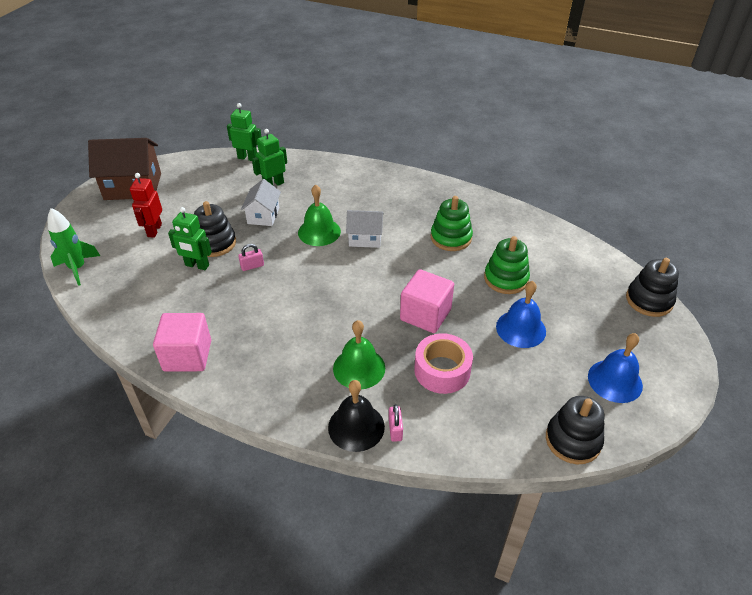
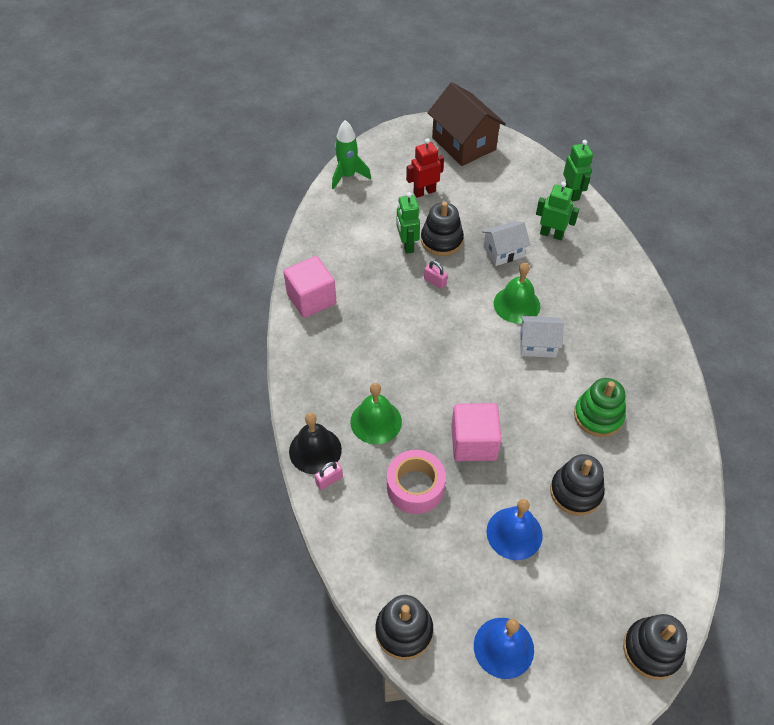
camera: 60 degrees right, 10 degrees up
(365, 238) = (537, 344): white house -> white house turned 60 degrees counterclockwise
(506, 279) = (576, 492): green stacking toy -> black stacking toy

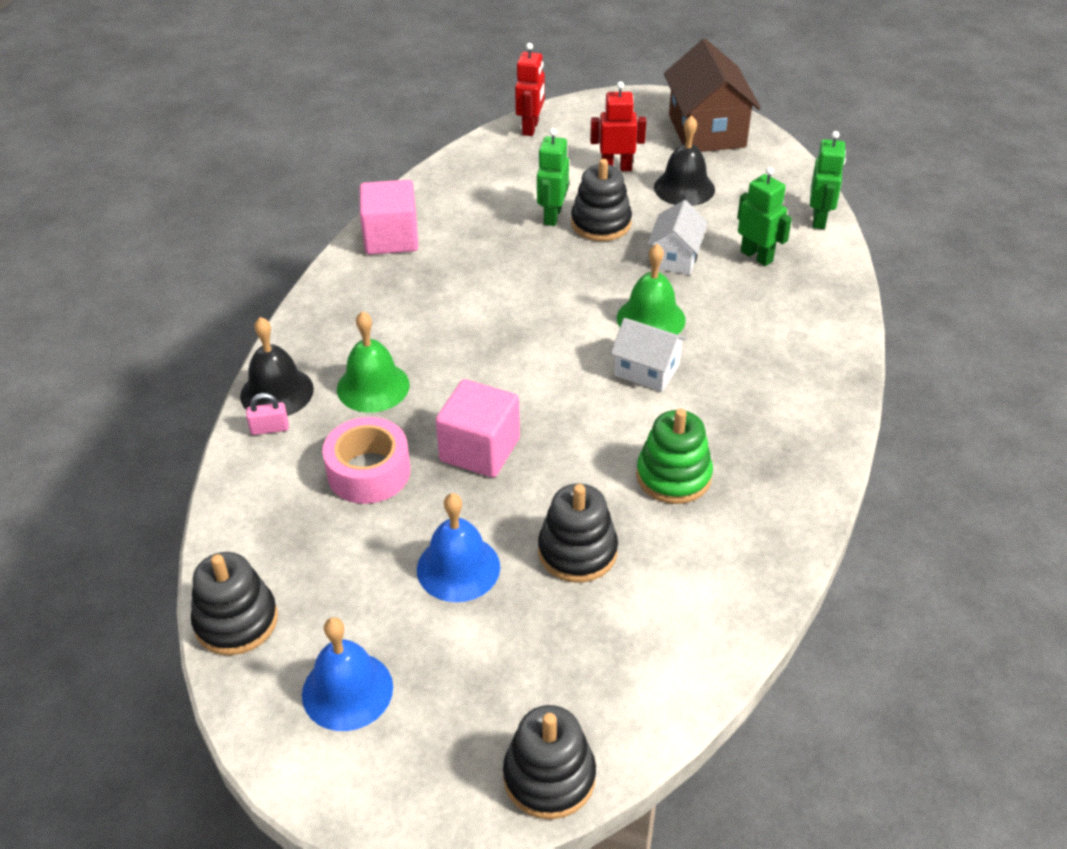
camera: 25 degrees right, 10 degrees down
(348, 176) = (531, 128): green rocket -> red robot
(435, 282) = (559, 264): pink padlock -> none
(477, 195) = (684, 188): none -> black bell
(503, 252) = (675, 257): white house -> white house turned 75 degrees counterclockwise

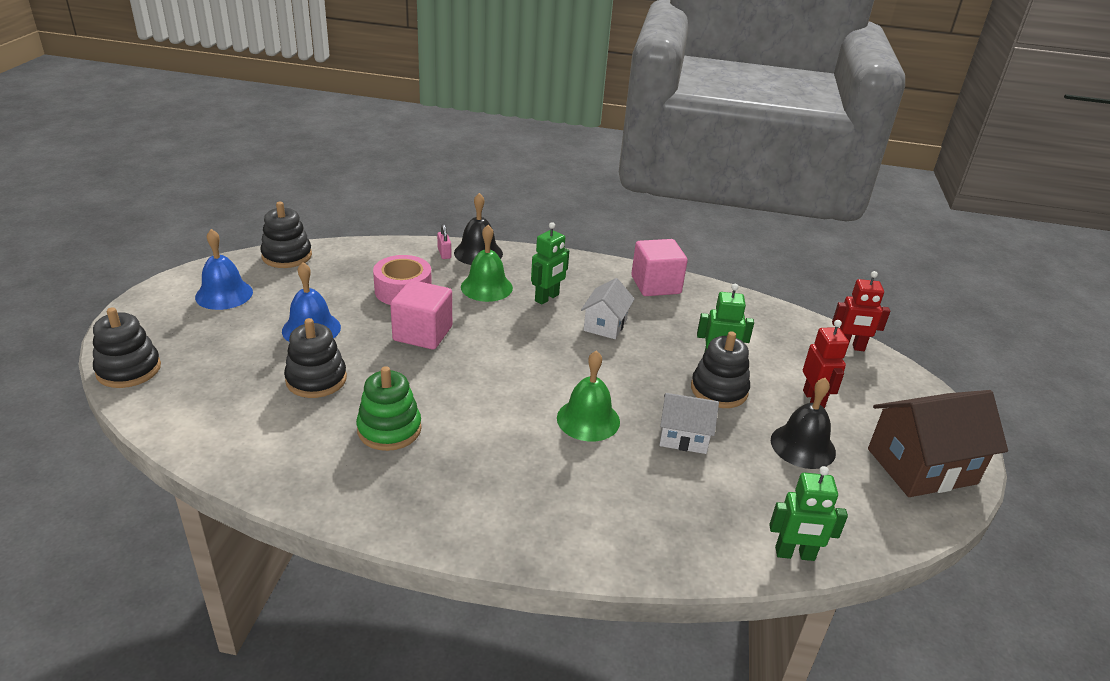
camera: 80 degrees right, 10 degrees down
(647, 370) = (518, 416): white house -> white house (605, 325)
(756, 256) = (706, 496): green robot -> green robot (547, 298)

